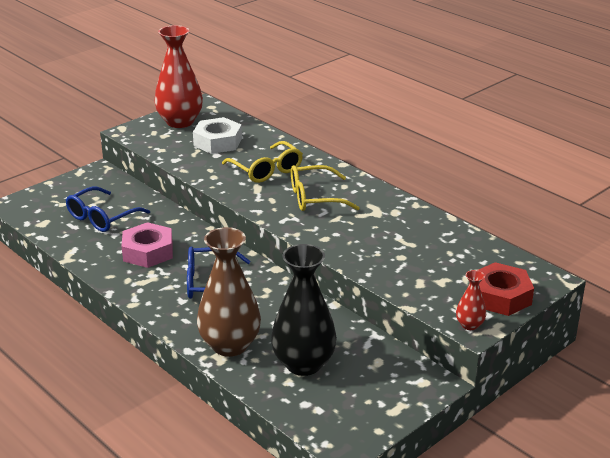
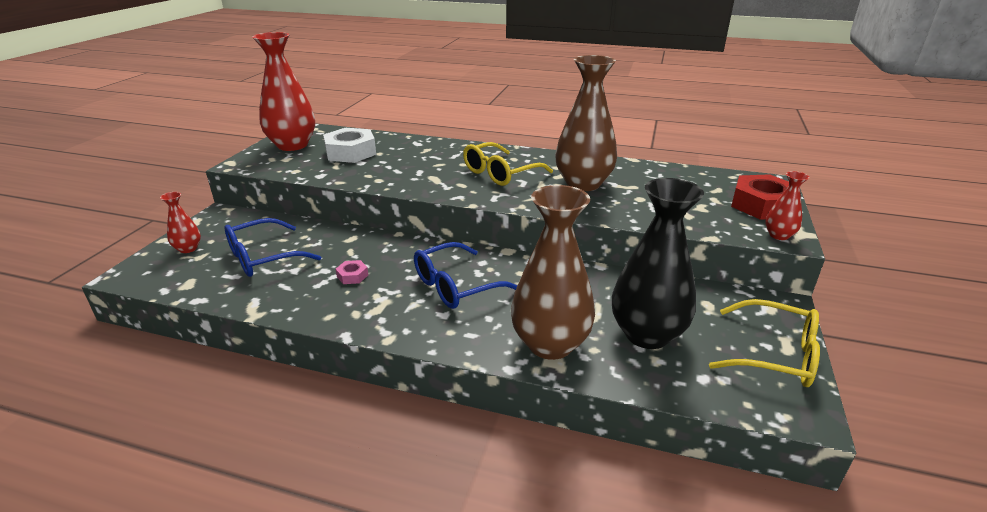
camera: 30 degrees left, 0 degrees up
(60, 195) = (188, 249): none -> red vase
(101, 218) = (263, 258): blue glasses -> blue glasses turned 45 degrees clockwise
(148, 252) = (352, 276): pink nut -> pink nut, size x0.45
(267, 170) = (426, 163): yellow glasses -> yellow glasses (775, 355)
(371, 228) = (583, 184): none -> brown vase

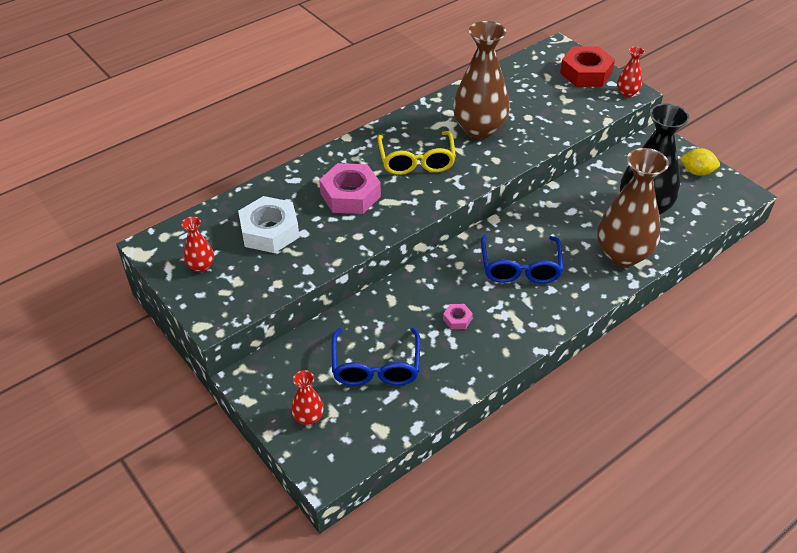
camera: 55 degrees left, 15 degrees up
(292, 145) = (201, 266): red vase -> red vase, size x0.46
(424, 164) = (350, 195): none -> pink nut
(775, 355) = (696, 172): yellow glasses -> yellow lemon

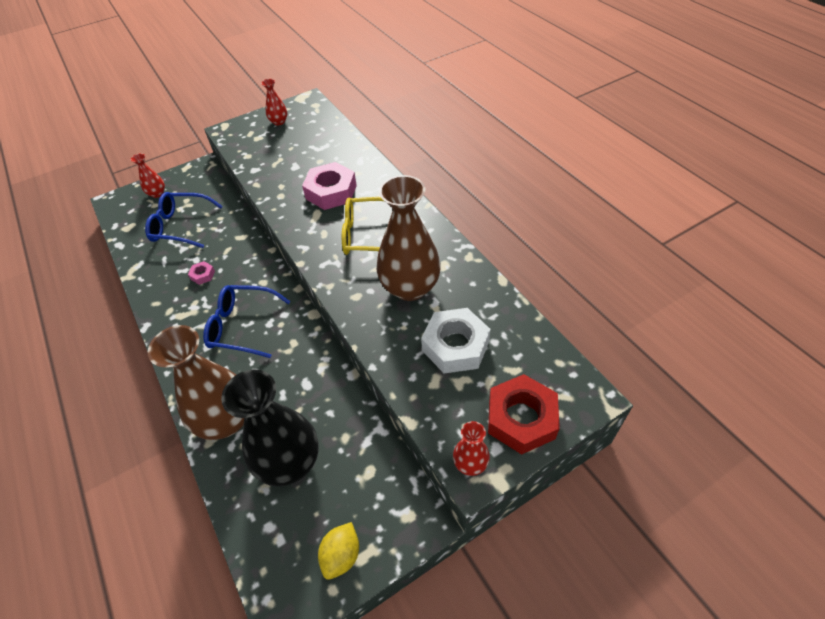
camera: 100 degrees right, 5 degrees up
(269, 231) = (303, 150): white nut -> white nut (455, 346)

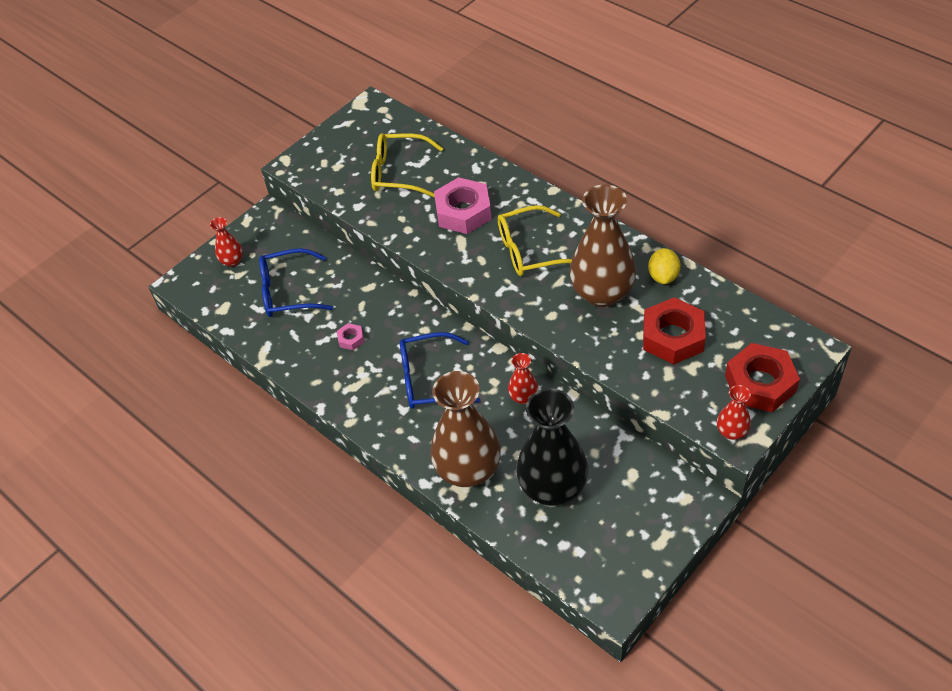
camera: 15 degrees left, 0 degrees up
(279, 122) = (351, 140): red vase -> red vase (523, 397)
(299, 152) = (398, 173): none -> yellow glasses
(341, 555) = (642, 545): yellow lemon -> yellow lemon (663, 276)
(455, 346) = (673, 337): white nut -> red nut

